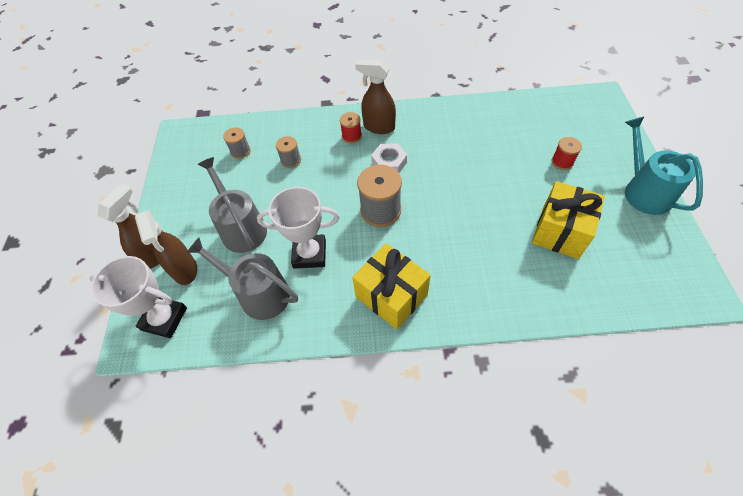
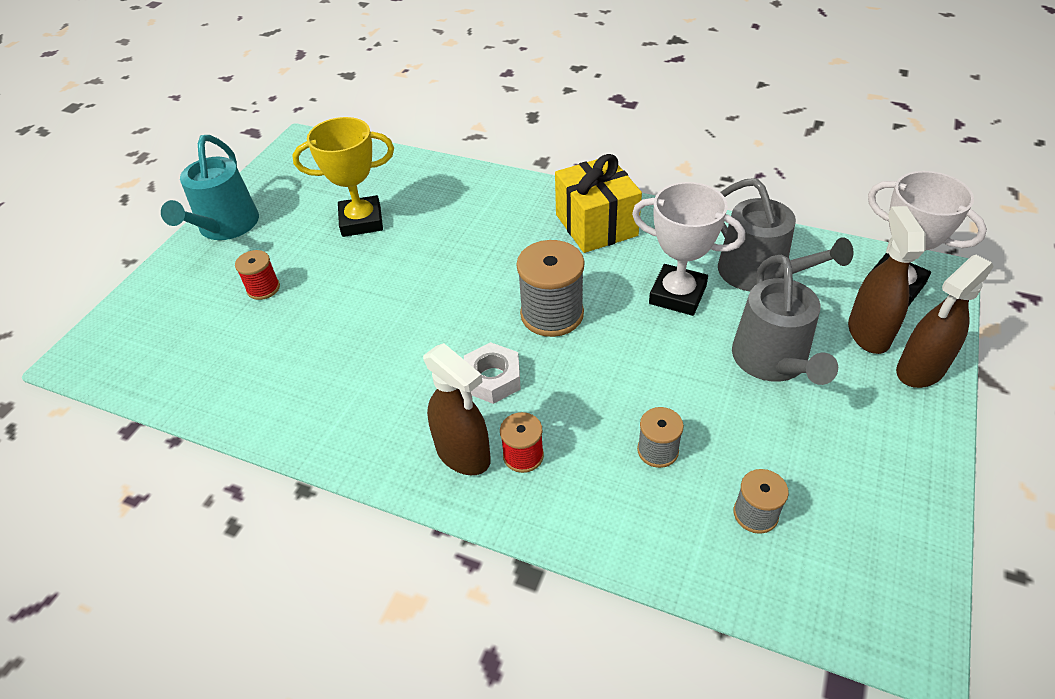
camera: 155 degrees left, 10 degrees down
(560, 231) = (361, 221): yellow gift -> yellow trophy

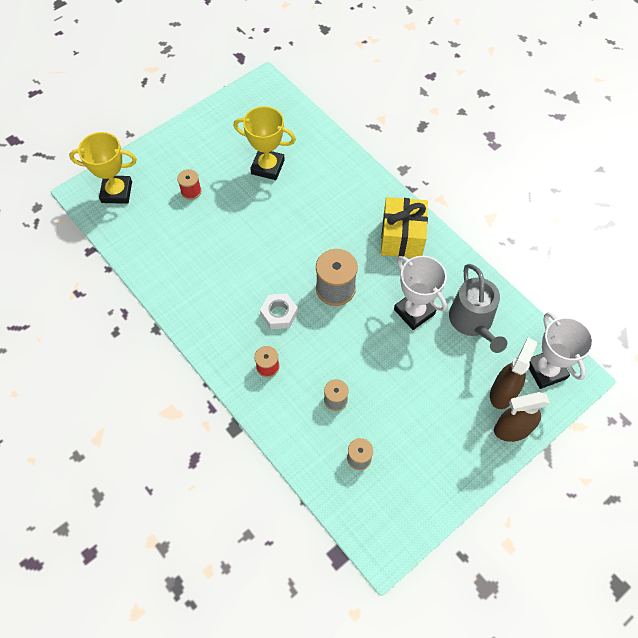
camera: 25 degrees right, 15 degrees up
(141, 334) = (117, 192): none -> yellow trophy
(226, 226) = (191, 133): turquoise watering can -> none
(463, 454) = (239, 350): brown spray bottle -> none
(772, 361) = (434, 381): grey watering can -> none

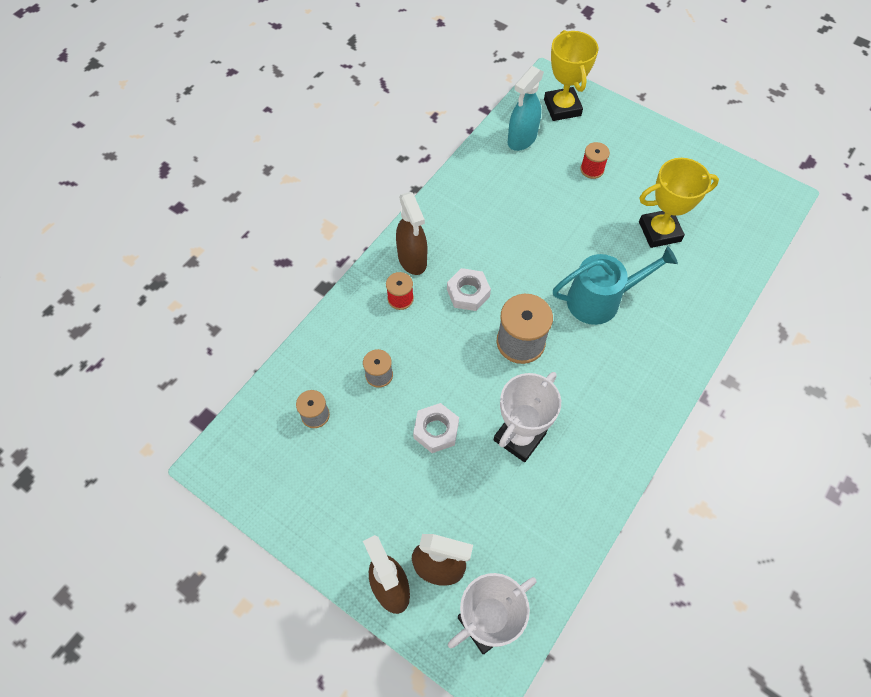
camera: 75 degrees right, 0 degrees up
(138, 232) = (521, 139): none -> turquoise spray bottle
(232, 348) = (412, 259): none -> brown spray bottle
(267, 167) = (659, 231): yellow trophy -> yellow trophy turned 75 degrees clockwise
(315, 225) = (599, 300): none -> turquoise watering can
(395, 368) = (436, 430): none -> white nut
(402, 238) = (621, 401): yellow gift -> none
(472, 321) = (529, 512): grey watering can -> none

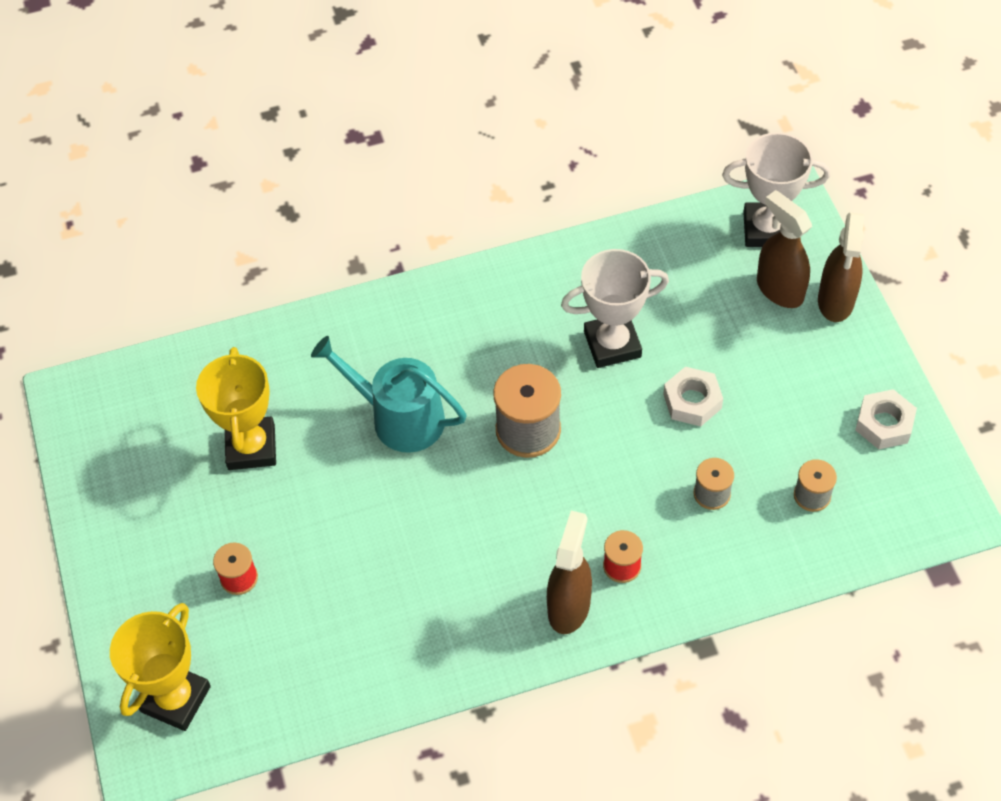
camera: 140 degrees left, 5 degrees down
(468, 293) = (537, 521): white nut -> white nut (884, 424)
(521, 139) = (279, 686): turquoise spray bottle -> none
(659, 231) = (251, 447): yellow trophy -> yellow trophy turned 60 degrees clockwise

